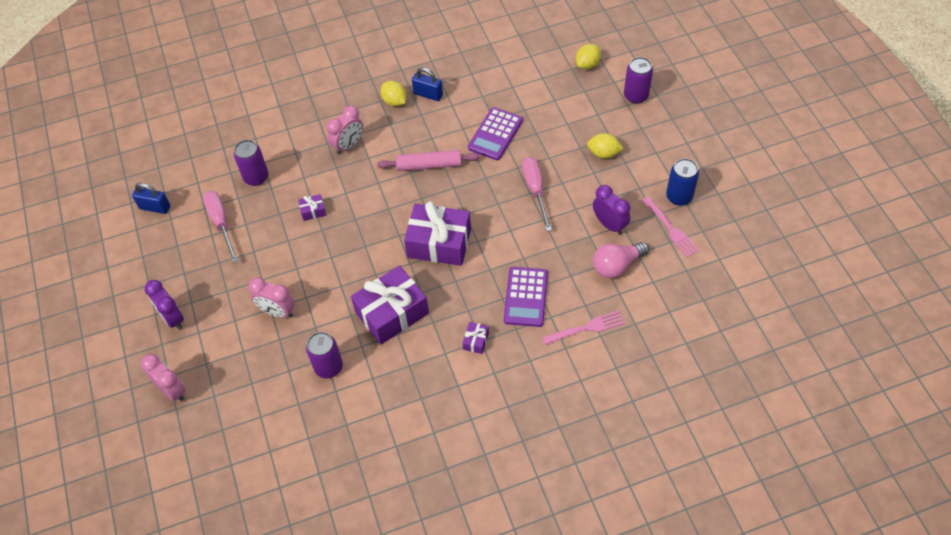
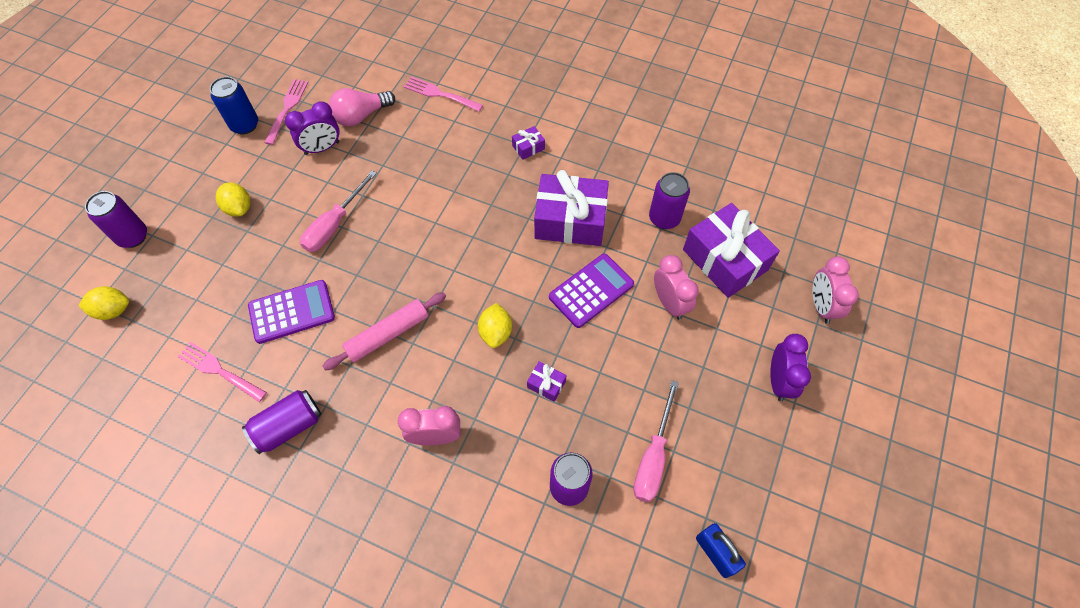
camera: 140 degrees left, 5 degrees up
(394, 101) = (329, 452): yellow lemon -> yellow lemon (495, 332)
(428, 94) = (288, 426): blue padlock -> purple can
(429, 165) = (387, 334): pink rolling pin -> pink rolling pin turned 75 degrees counterclockwise
(439, 243) = (467, 247): purple gift -> purple gift (724, 260)
(494, 86) = (219, 370): none -> pink fork
(526, 297) = (454, 148): purple calculator -> purple calculator (591, 291)
(609, 224) = (322, 148): purple clock -> purple clock turned 120 degrees counterclockwise
(617, 265) = (361, 116): pink light bulb -> pink light bulb turned 135 degrees clockwise

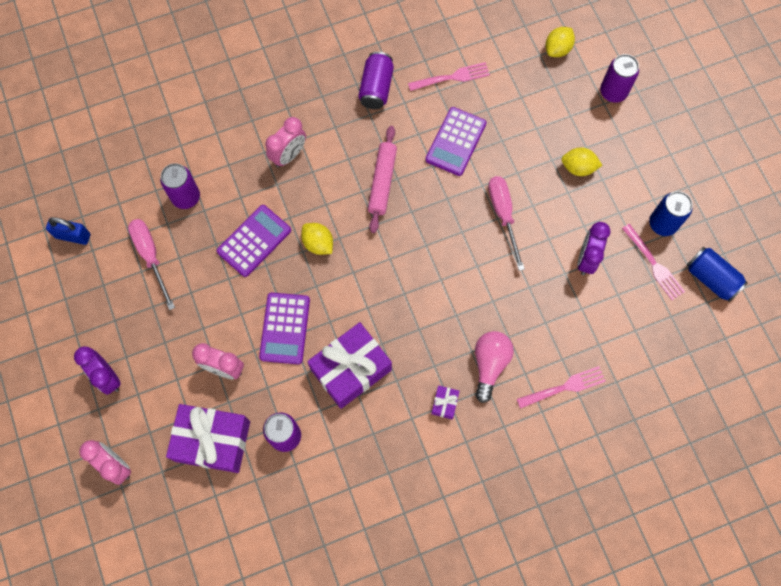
camera: 135 degrees right, 10 degrees up
(268, 73) = (711, 278): none -> blue can
(361, 116) = (595, 310): pink light bulb -> pink light bulb (489, 364)
(546, 384) = (254, 241): purple gift -> purple calculator

